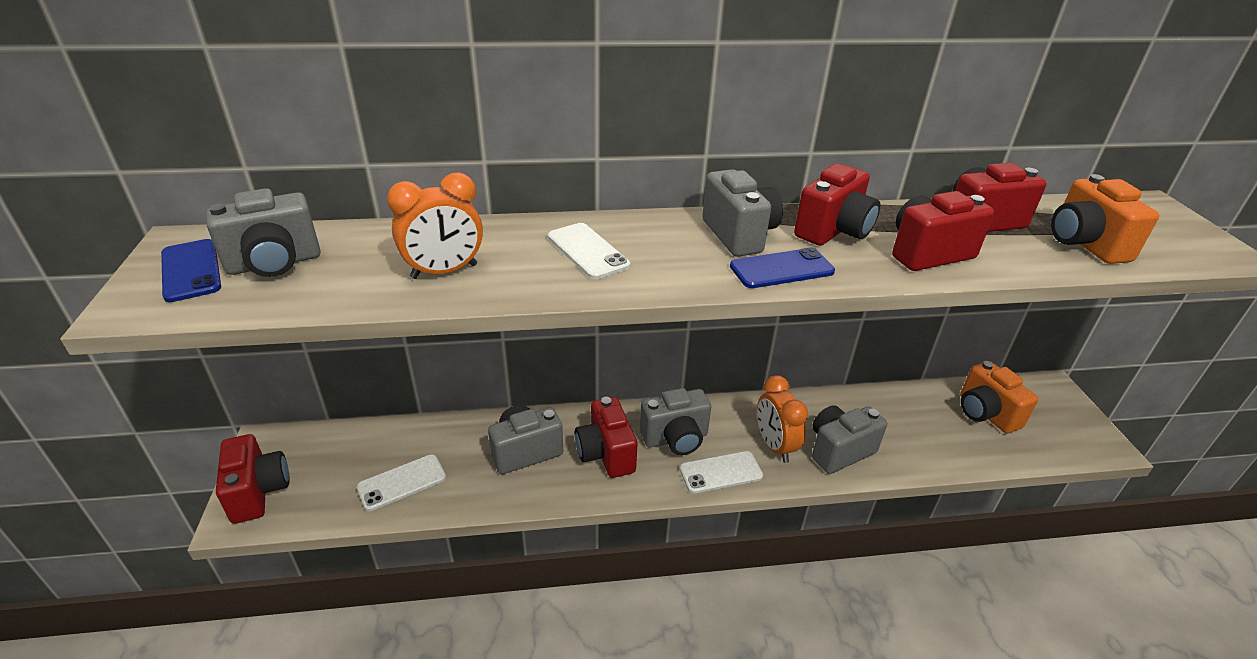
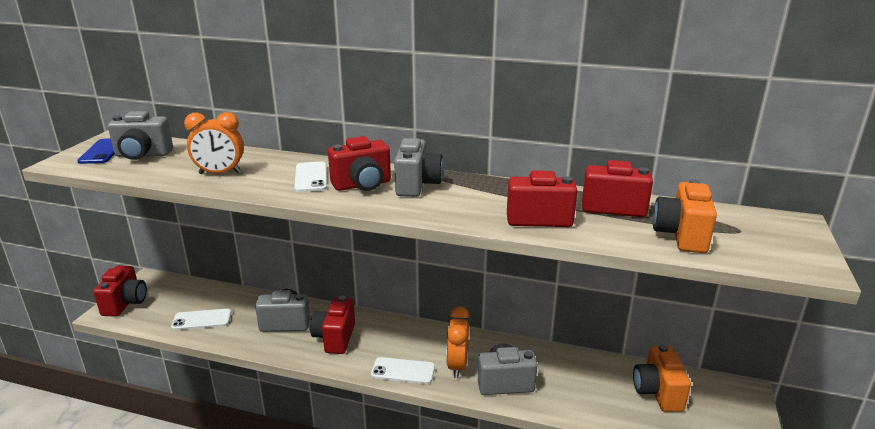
camera: 25 degrees right, 10 degrees down
(675, 438) = (389, 342): grey camera -> none
(781, 269) = (419, 208): blue phone -> none
(833, 231) = (486, 194): red camera -> red camera (362, 185)

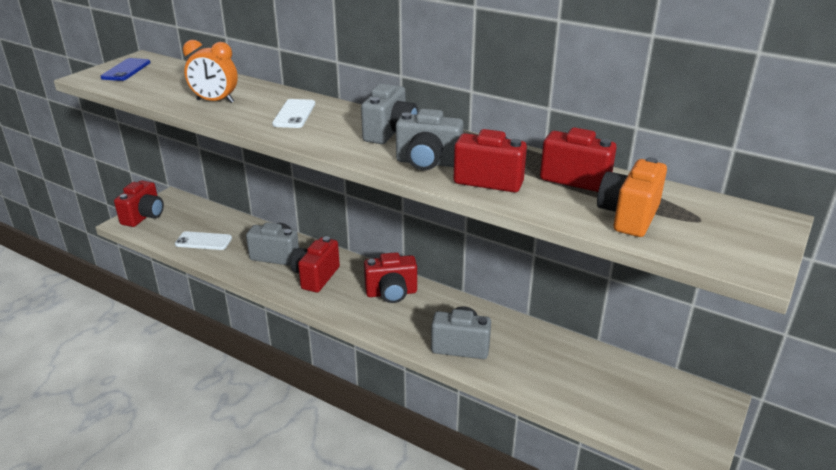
camera: 15 degrees right, 5 degrees up
(143, 155) = (158, 77): grey camera -> grey camera (427, 163)
(362, 185) = (338, 127): red camera -> red camera (391, 293)
(403, 371) = (366, 317): white phone -> none
(457, 366) = (421, 322): orange clock -> none
(657, 392) = (616, 383): orange camera -> none

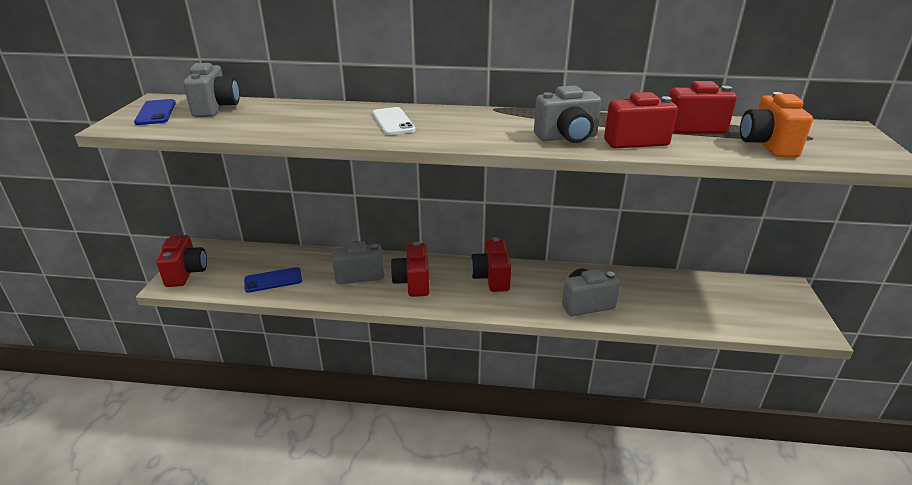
camera: 25 degrees left, 0 degrees up
(203, 241) = (273, 280): white phone -> blue phone
(215, 101) = (297, 124): orange clock -> none
(390, 133) = (502, 121): grey camera -> grey camera (216, 108)
(391, 293) = (491, 278): red camera -> red camera turned 120 degrees clockwise

